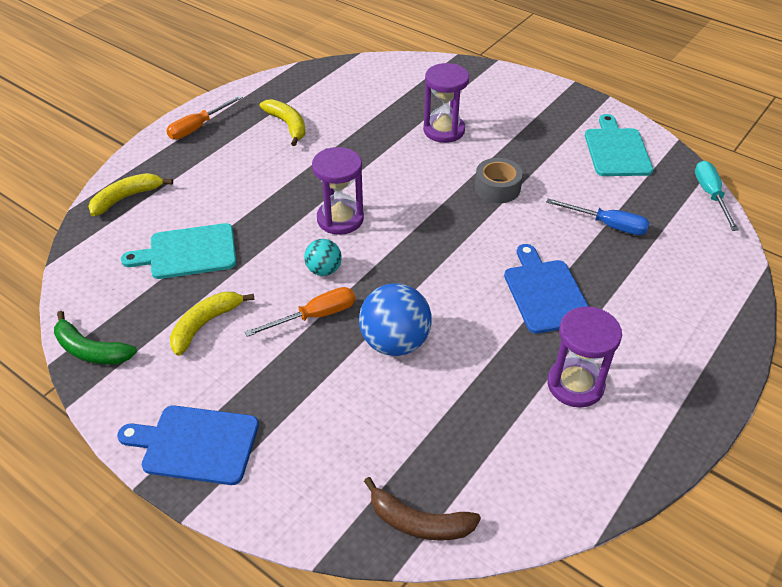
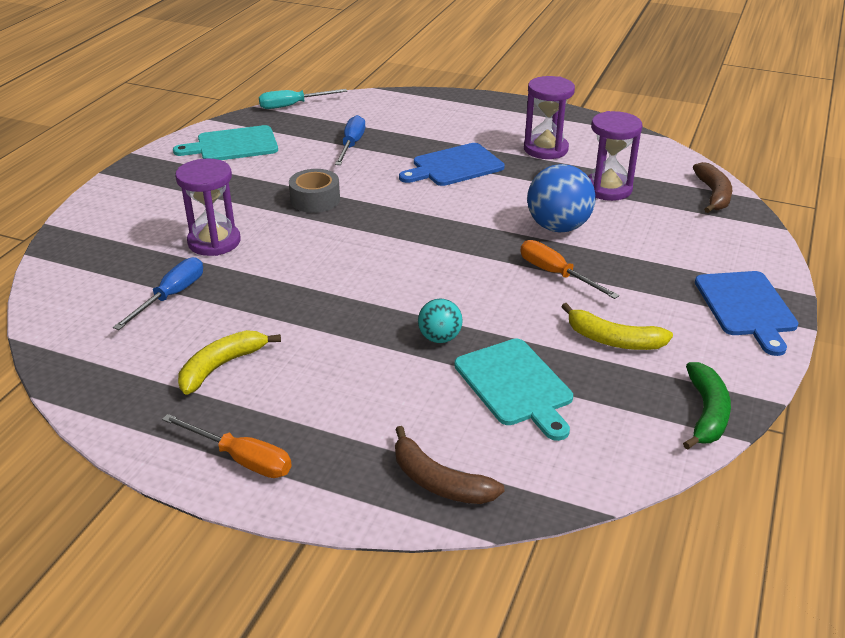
camera: 105 degrees left, 10 degrees down
(127, 198) = (439, 481): yellow banana -> brown banana
(324, 270) = (490, 281): turquoise ball -> turquoise ball (439, 338)
(340, 219) = (404, 285): purple hourglass -> purple hourglass (608, 189)
(377, 109) = (171, 296): none -> blue screwdriver

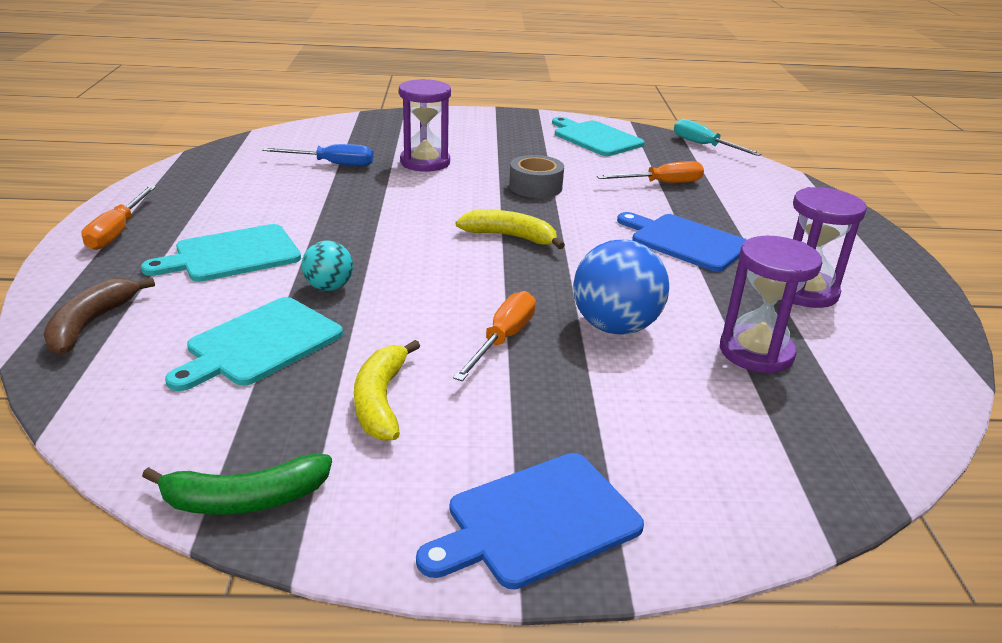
camera: 65 degrees right, 5 degrees down
(221, 366) = (241, 200): yellow banana -> yellow banana (510, 237)
(346, 385) = (232, 255): none -> turquoise cutting board
(351, 145) = (661, 183): blue screwdriver -> orange screwdriver
(713, 195) = (857, 455): brown banana -> none

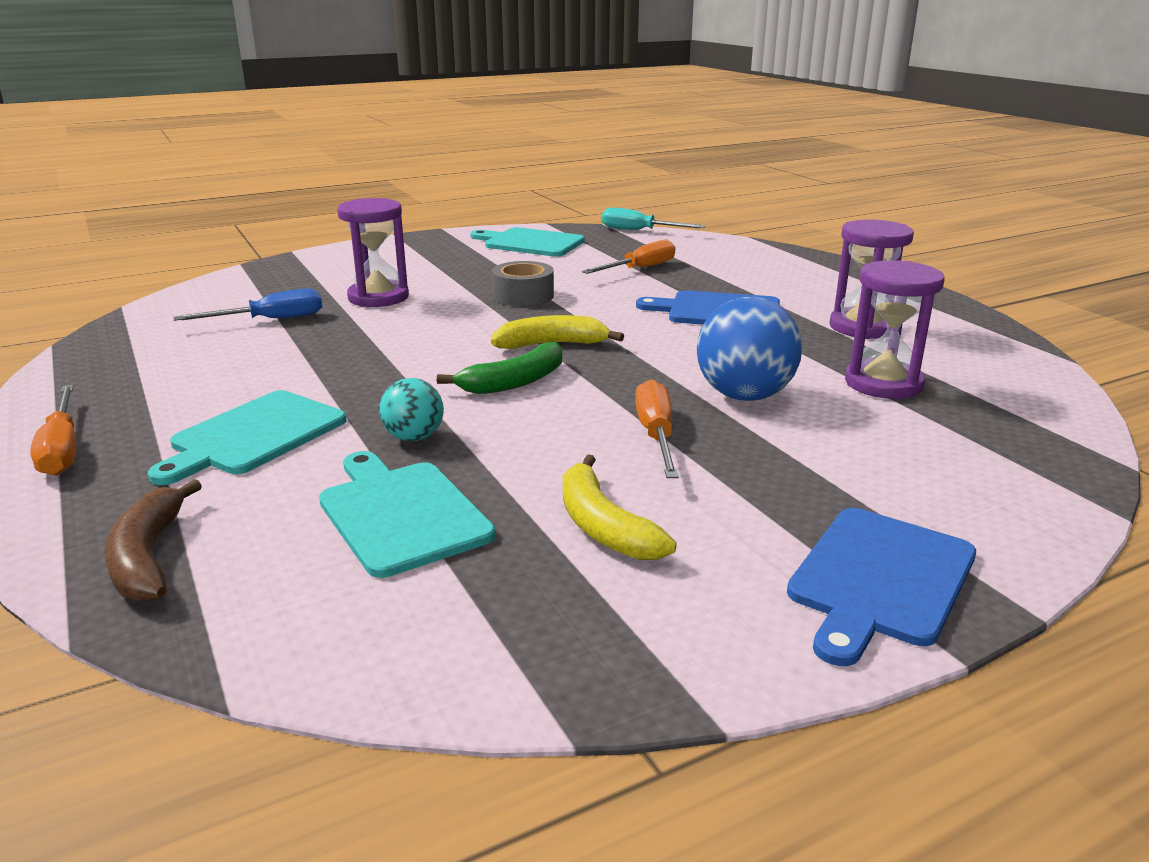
camera: 25 degrees left, 5 degrees down
(245, 499) = (574, 670): green banana -> green banana (514, 382)
(260, 344) = (401, 513): turquoise cutting board -> turquoise cutting board turned 135 degrees clockwise

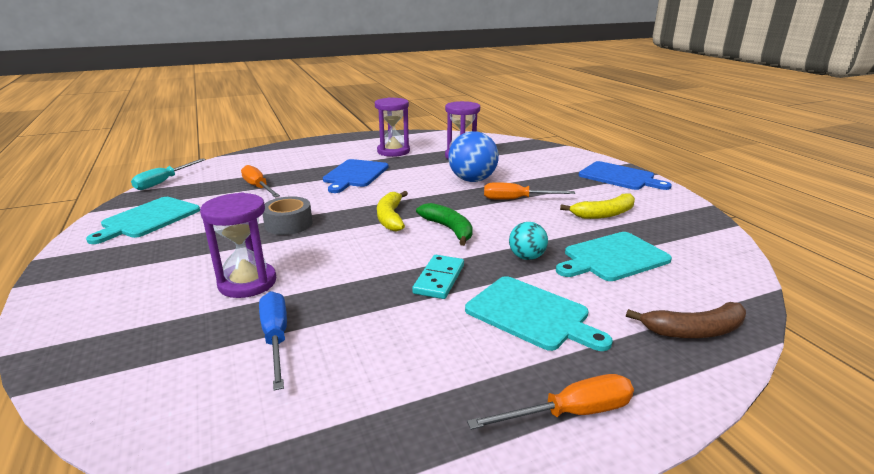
camera: 85 degrees left, 0 degrees up
(361, 381) = (439, 279): none -> turquoise domino

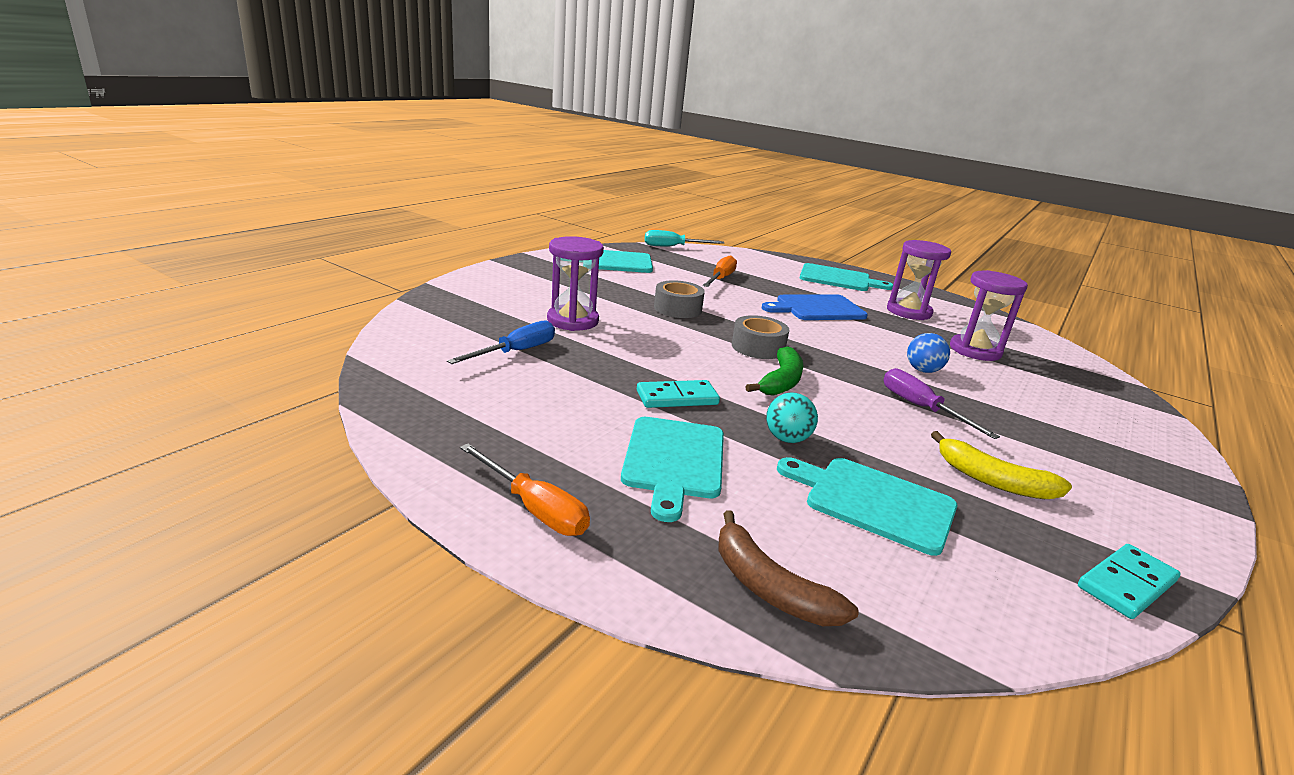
camera: 55 degrees right, 0 degrees up
(318, 150) = (838, 279): none -> turquoise cutting board
(391, 217) = (758, 347): yellow banana -> grey tape
(472, 180) = (923, 370): blue ball -> blue ball, size x0.56
(516, 199) = (921, 408): orange screwdriver -> purple screwdriver
(619, 177) = (1155, 480): blue cutting board -> none
(702, 223) = (1127, 584): none -> turquoise domino

